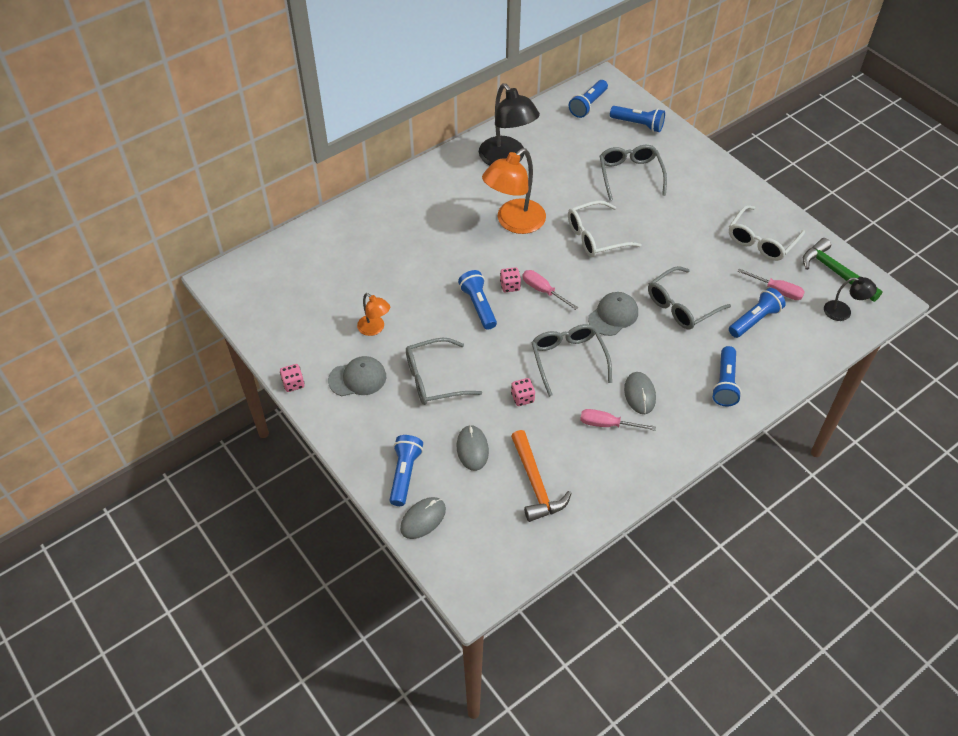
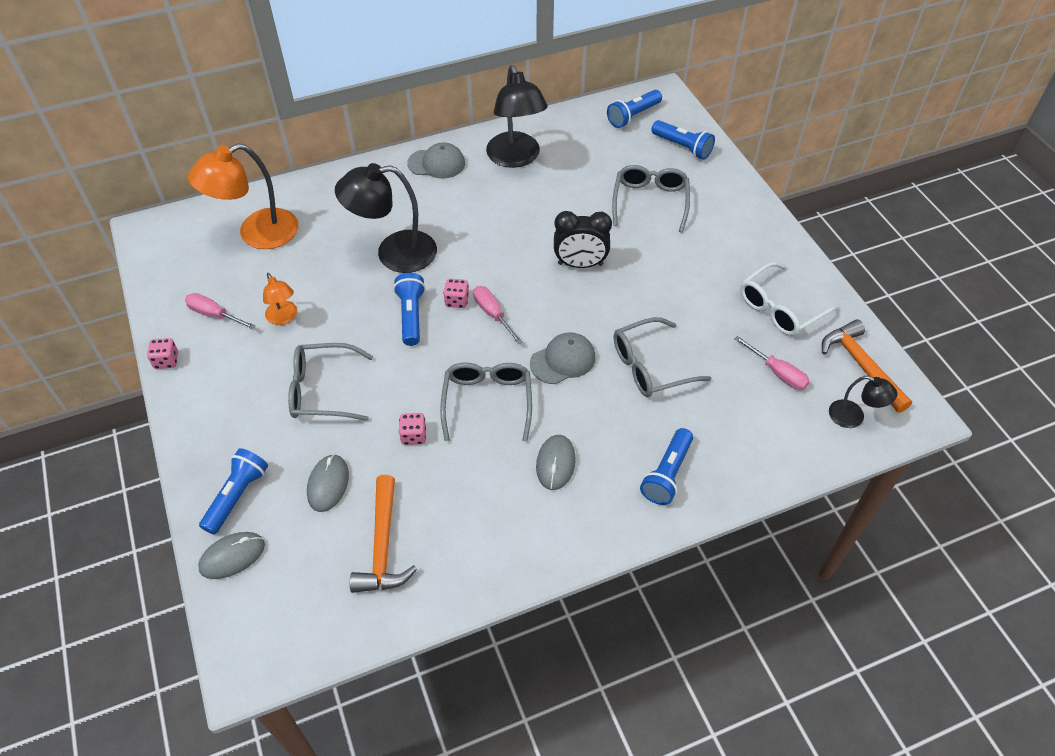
camera: 15 degrees right, 0 degrees up
(357, 378) = (238, 370): grey cap -> grey cap (436, 163)
(441, 258) = (394, 253): none -> black lamp
(514, 222) = (493, 230): orange lamp -> orange lamp (257, 234)
(595, 237) = (580, 264): white glasses -> black clock
(607, 424) = (500, 492): pink screwdriver -> pink screwdriver (214, 314)
(755, 320) = (735, 403): blue flashlight -> none
(835, 272) = (861, 365): green hammer -> orange hammer

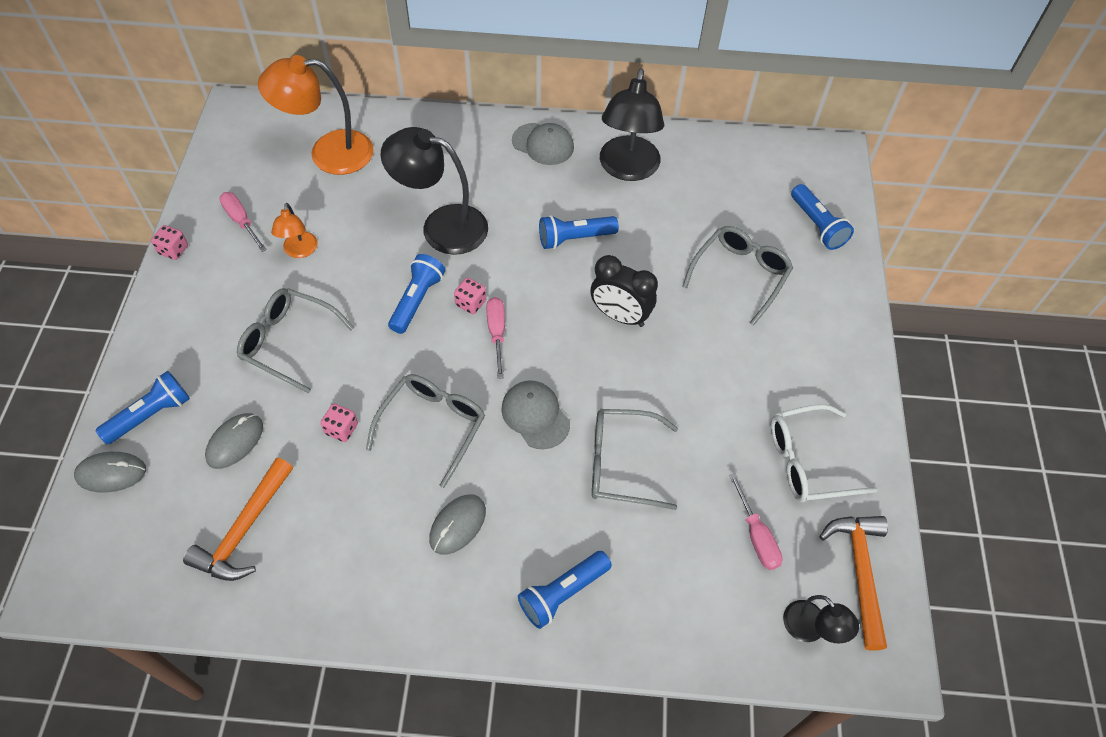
camera: 25 degrees right, 5 degrees up
(563, 360) = (535, 415): grey cap -> grey cap turned 120 degrees counterclockwise
(633, 116) = (784, 168): blue flashlight -> blue flashlight (574, 238)

